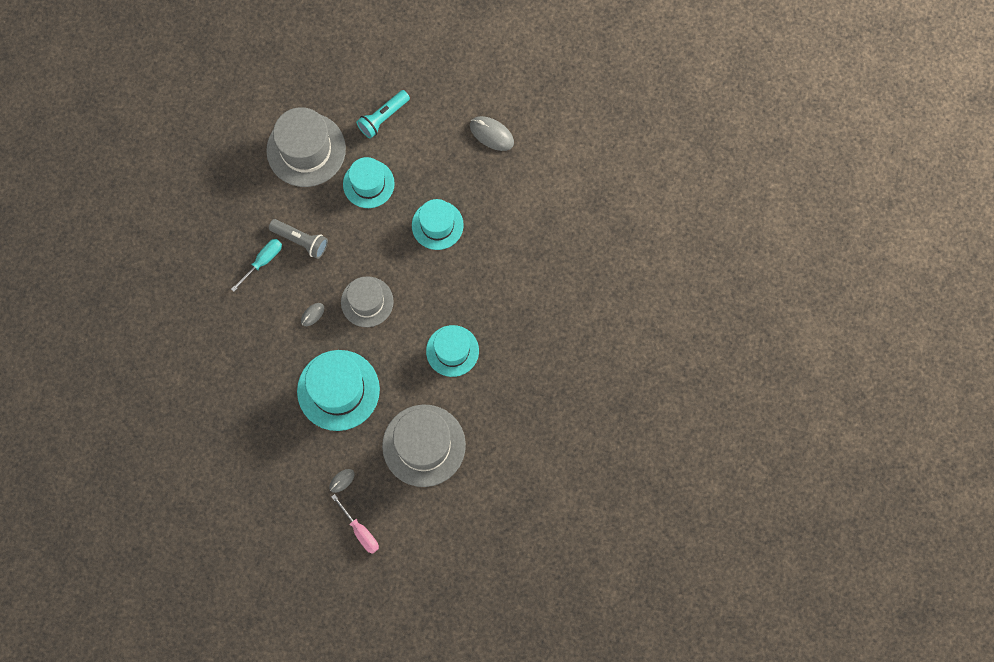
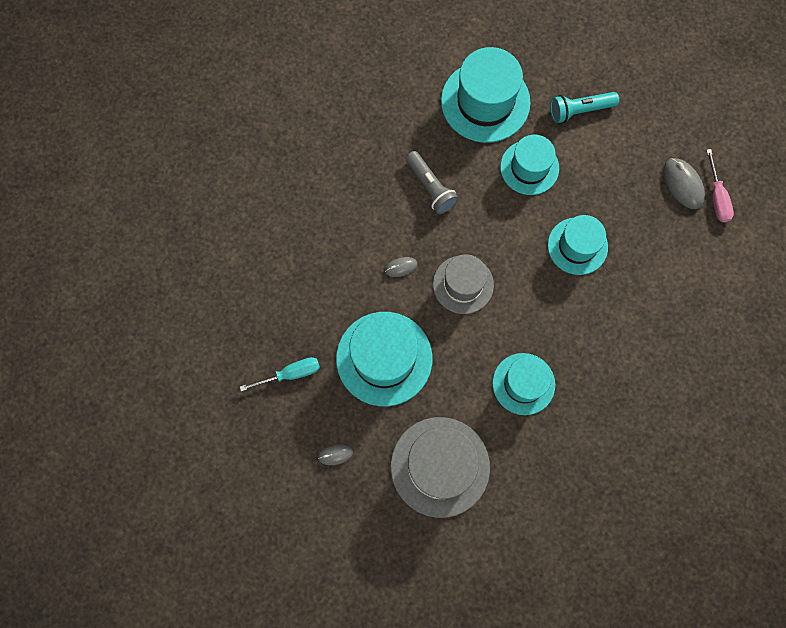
camera: 30 degrees right, 0 degrees up
(263, 261) = (381, 187): turquoise screwdriver -> turquoise screwdriver (290, 374)
(306, 149) = (485, 101): grey hat -> turquoise hat
(360, 531) = (324, 519): pink screwdriver -> pink screwdriver (717, 197)

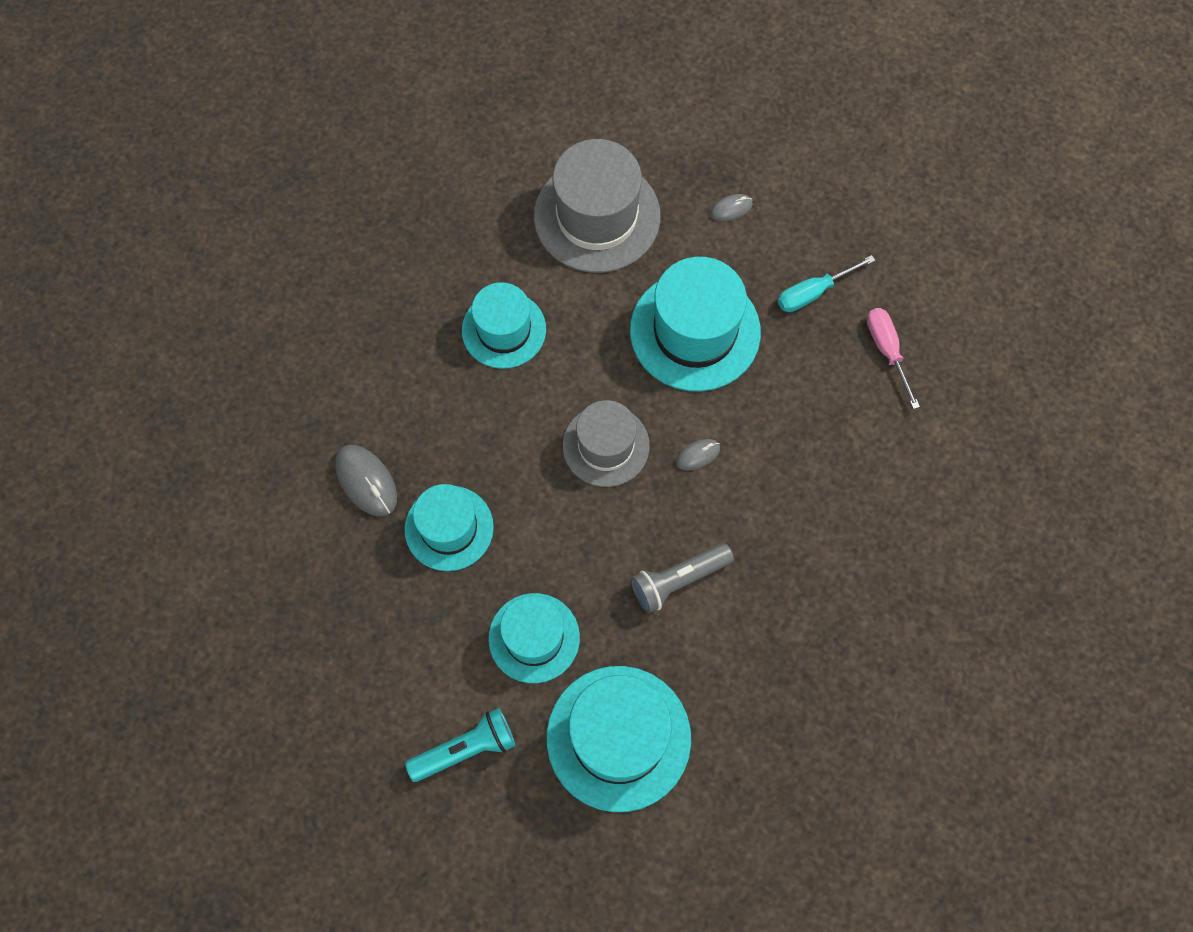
camera: 170 degrees right, 5 degrees down
(430, 187) = (678, 580): grey flashlight -> grey flashlight turned 75 degrees counterclockwise
(683, 184) = (296, 651): grey mouse -> grey mouse (366, 481)
(717, 197) = (243, 639): pink screwdriver -> pink screwdriver (887, 350)

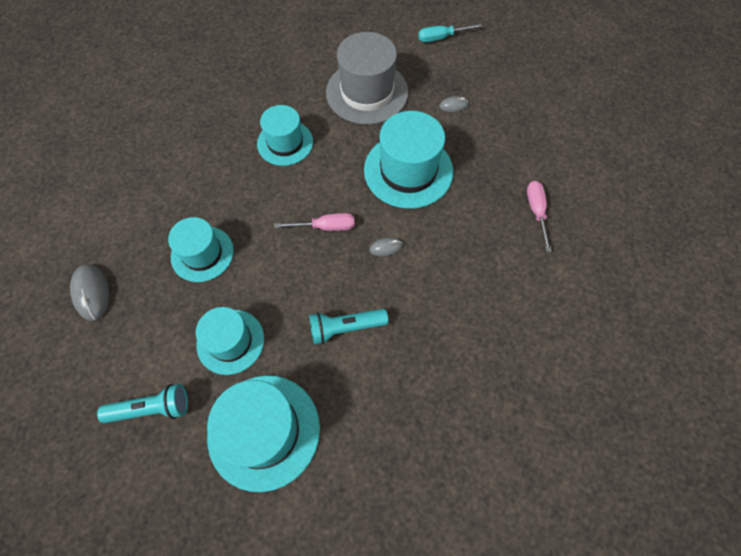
camera: 15 degrees right, 5 degrees down
(366, 481) = (162, 211): grey mouse -> grey mouse (92, 293)
(606, 446) = (325, 227): grey hat -> pink screwdriver
(678, 580) = (345, 328): grey flashlight -> turquoise flashlight
(813, 292) = (494, 165): turquoise screwdriver -> turquoise screwdriver (441, 38)

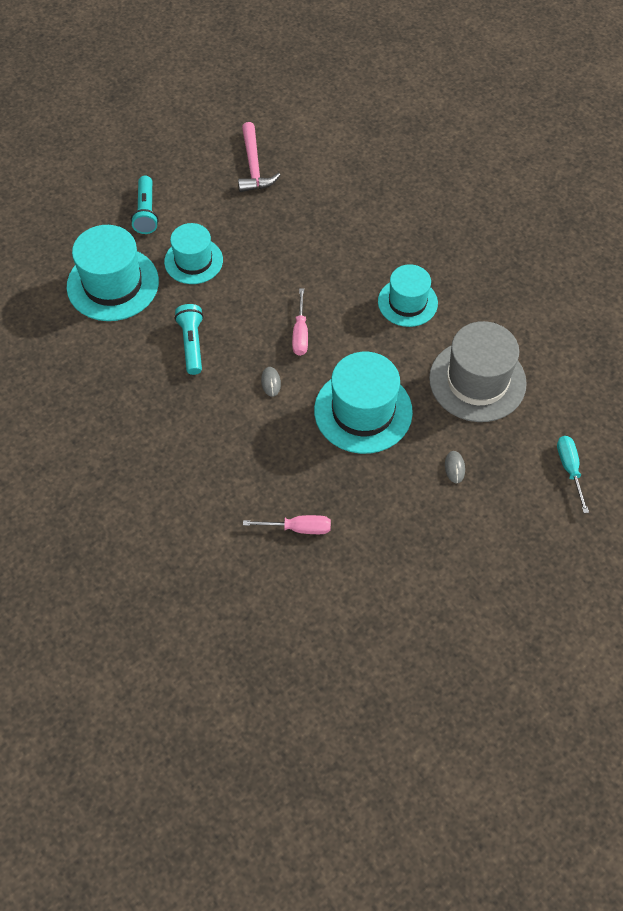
camera: 95 degrees right, 5 degrees down
(92, 293) = (254, 166): grey mouse -> pink hammer
(202, 253) = (282, 238): turquoise hat -> none

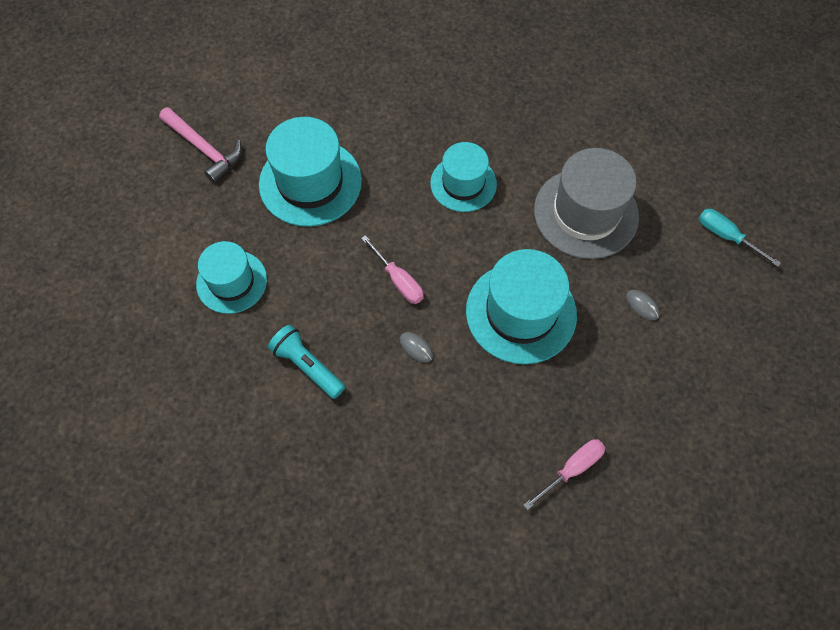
camera: 40 degrees left, 5 degrees up
(113, 284) = (171, 363): turquoise hat -> turquoise hat (310, 182)
(146, 212) = (138, 265): turquoise flashlight -> none

